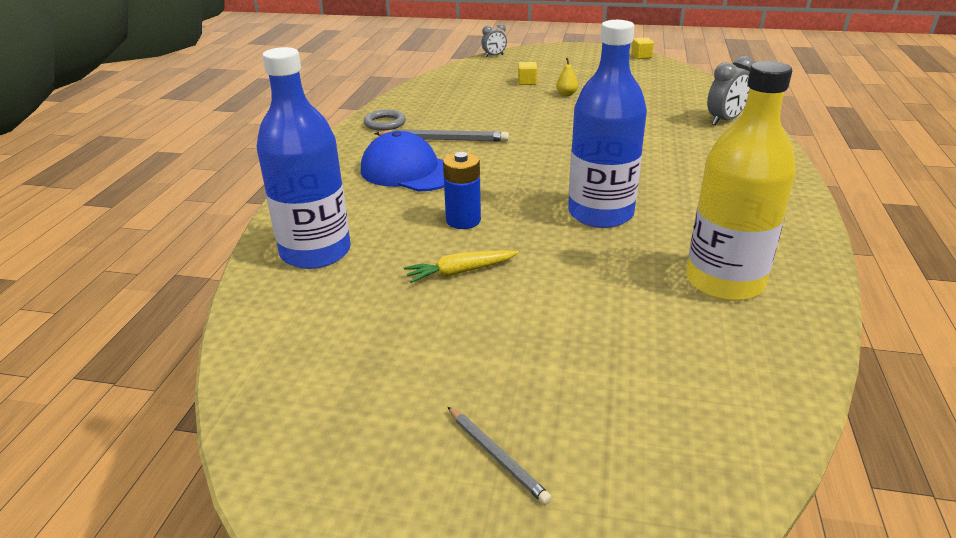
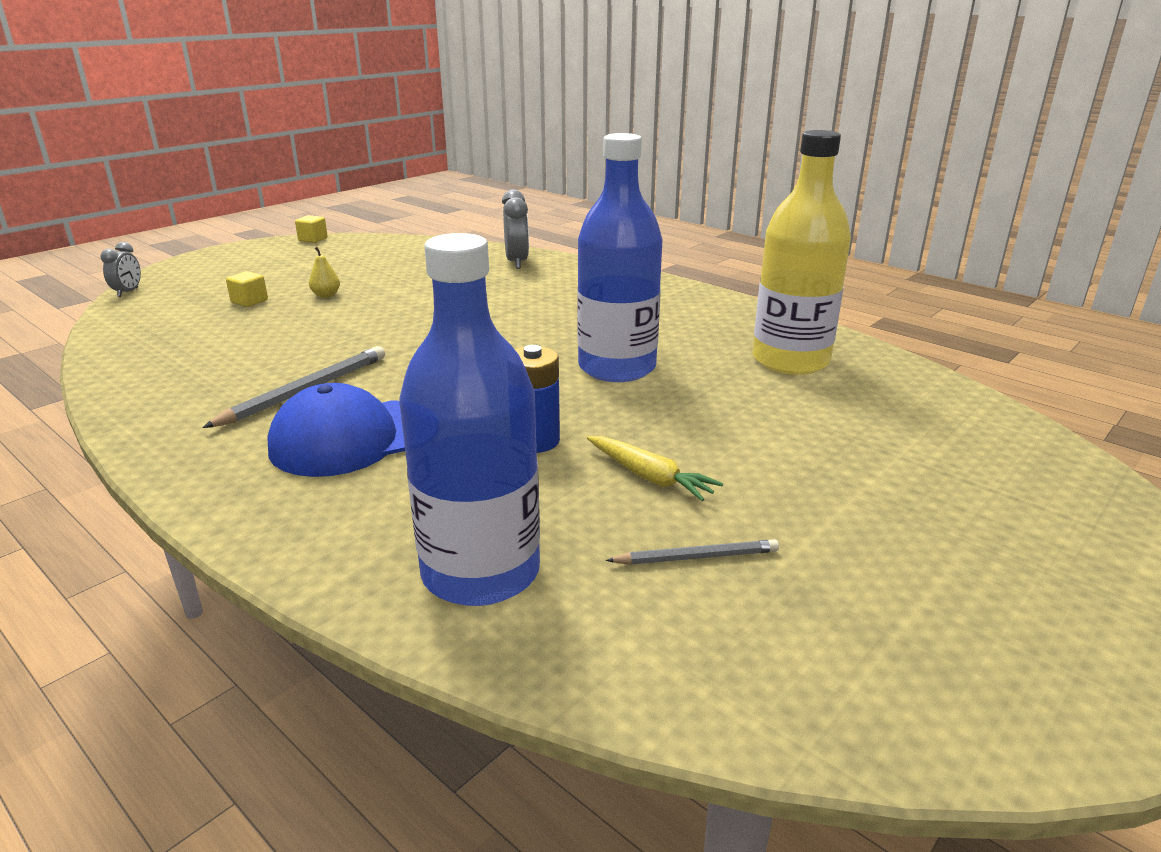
camera: 60 degrees left, 5 degrees down
(385, 123) = (172, 415): grey ring -> none
(460, 272) = (650, 477): yellow carrot -> yellow carrot turned 60 degrees counterclockwise
(496, 456) = (1000, 556): grey pencil -> grey pencil (696, 557)

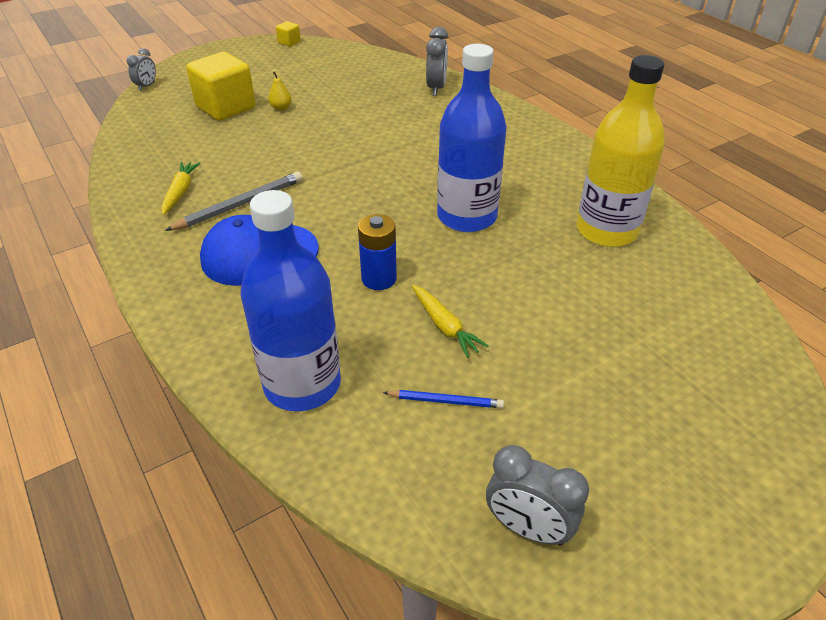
camera: 15 degrees right, 15 degrees up
(212, 388) = (180, 192): none -> yellow carrot
(249, 301) = (226, 107): yellow cube -> yellow cube, size x2.29
(696, 557) = (445, 401): grey pencil -> blue pencil
(898, 686) = (528, 528): none -> grey clock

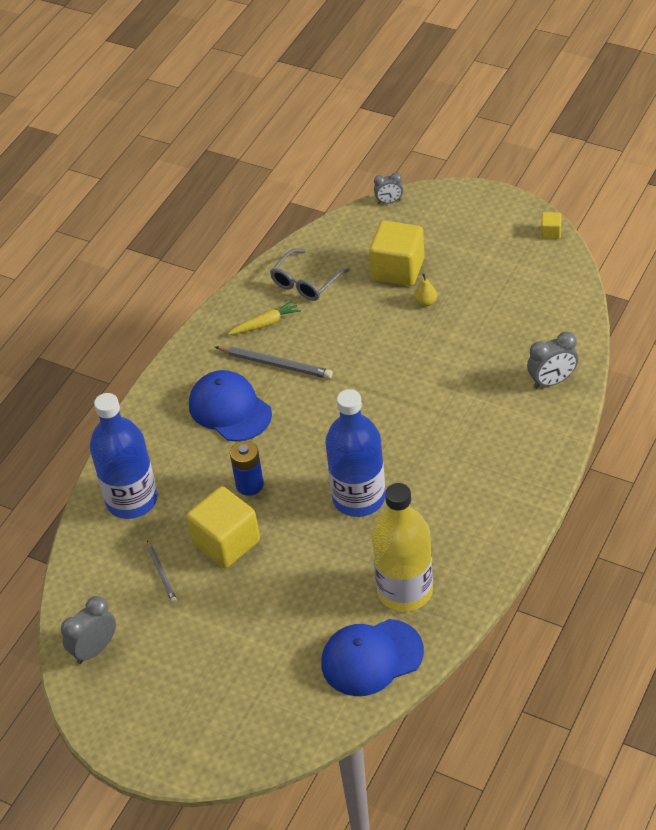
camera: 65 degrees right, 5 degrees up
(166, 153) = (306, 282): none -> grey glasses
(445, 326) = (226, 542): yellow carrot -> yellow cube
(445, 401) = (161, 573): blue pencil -> grey pencil
(528, 528) = (95, 649): grey clock -> grey clock turned 45 degrees clockwise
(682, 280) = (371, 657): none -> blue cap

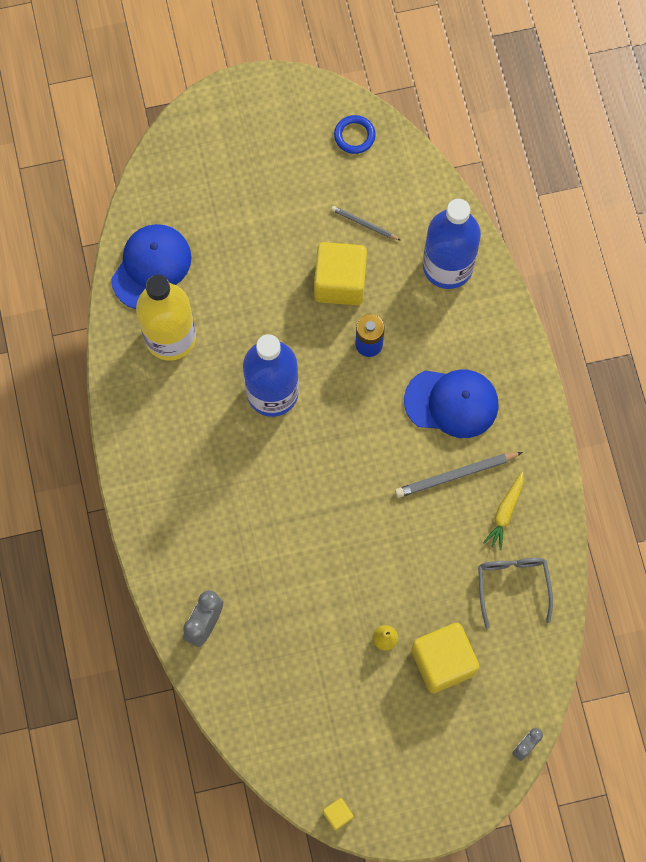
camera: 135 degrees right, 25 degrees up
(95, 649) = (354, 136): grey clock -> blue ring

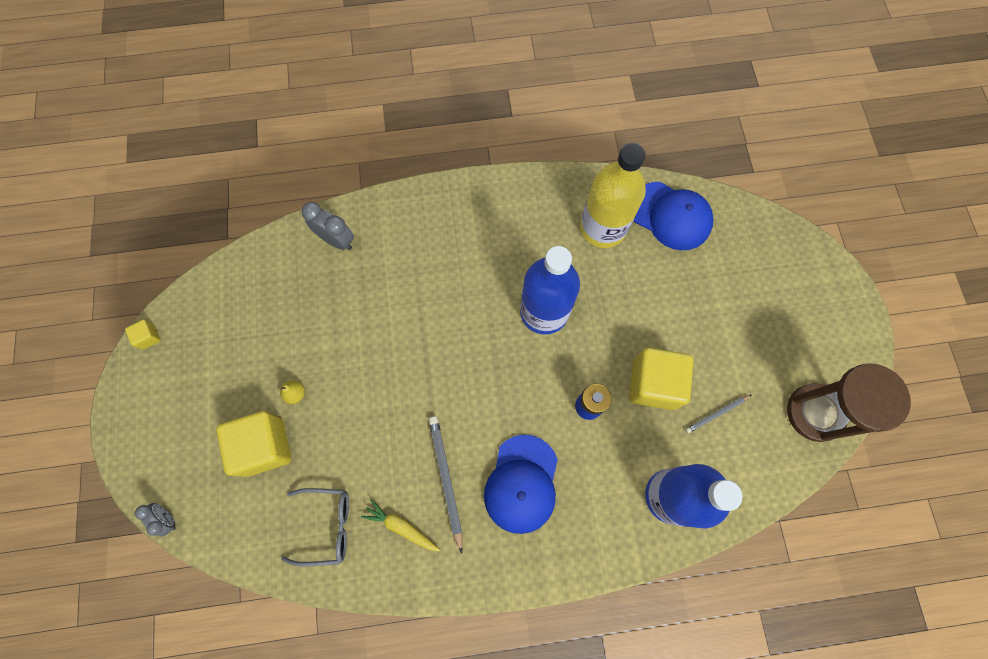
camera: 95 degrees right, 0 degrees up
(354, 136) = (815, 413): blue ring -> brown hourglass
(364, 224) = (716, 414): grey pencil -> grey pencil turned 150 degrees counterclockwise

